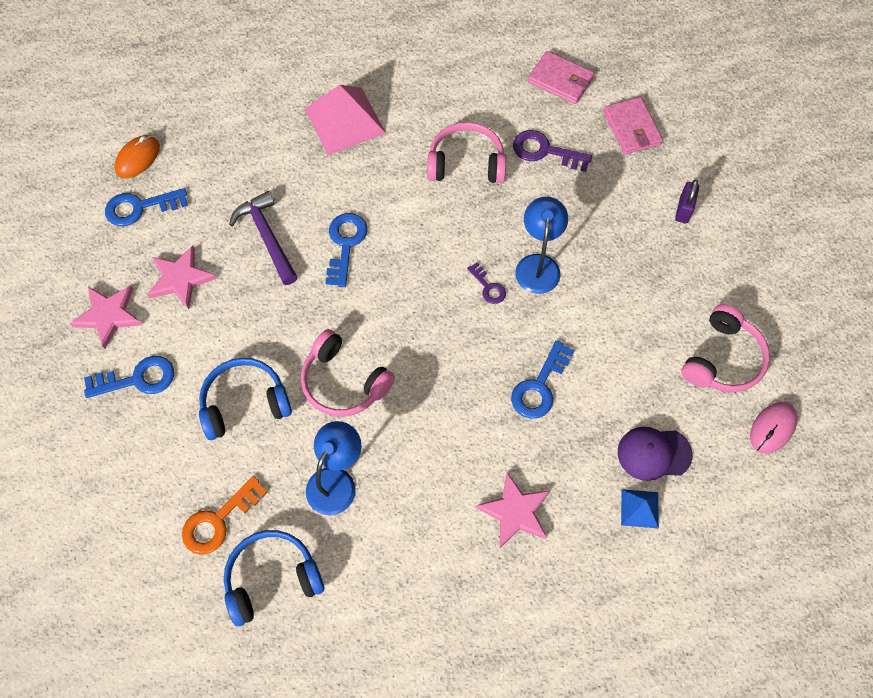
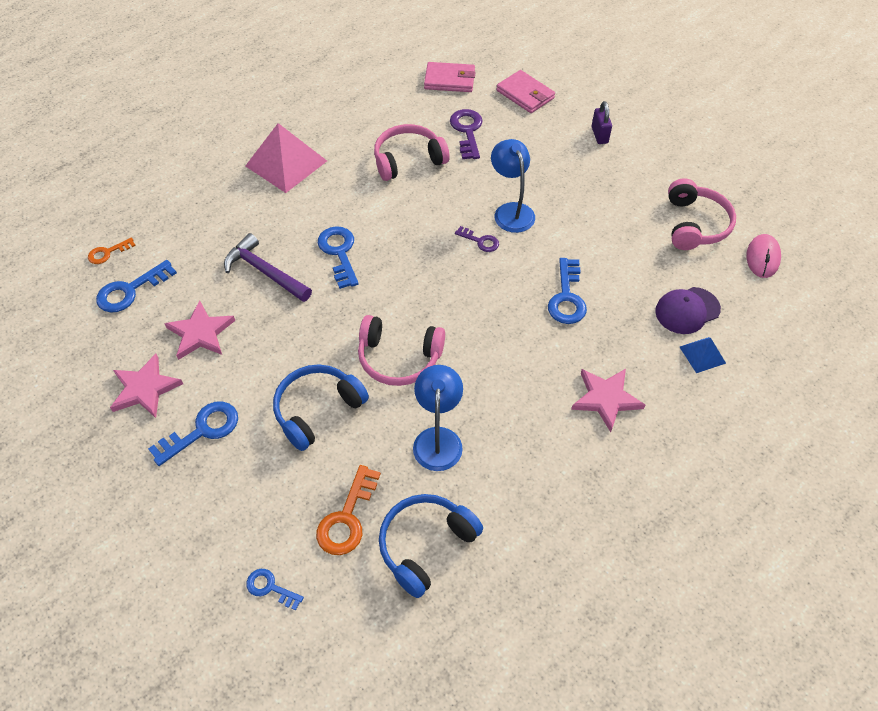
camera: 25 degrees left, 10 degrees down
(125, 554) = (270, 588): none -> blue key
(138, 158) = (108, 253): orange mouse -> orange key
(545, 151) = (467, 131): purple key -> purple key turned 90 degrees clockwise

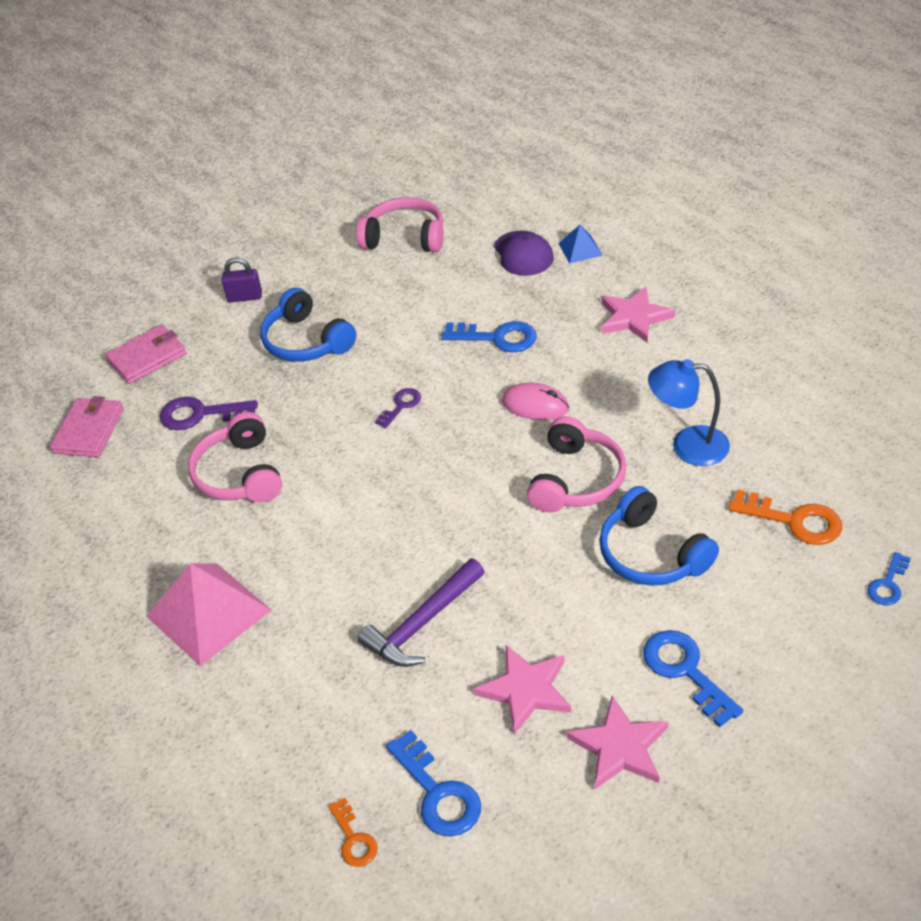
camera: 80 degrees left, 10 degrees down
(339, 253) = (399, 542): blue key -> none
(426, 545) = (818, 455): blue headphones -> blue headphones (306, 341)
(511, 211) = (356, 377): blue lamp -> none
(762, 258) = (459, 198): pink mouse -> pink mouse (535, 405)

